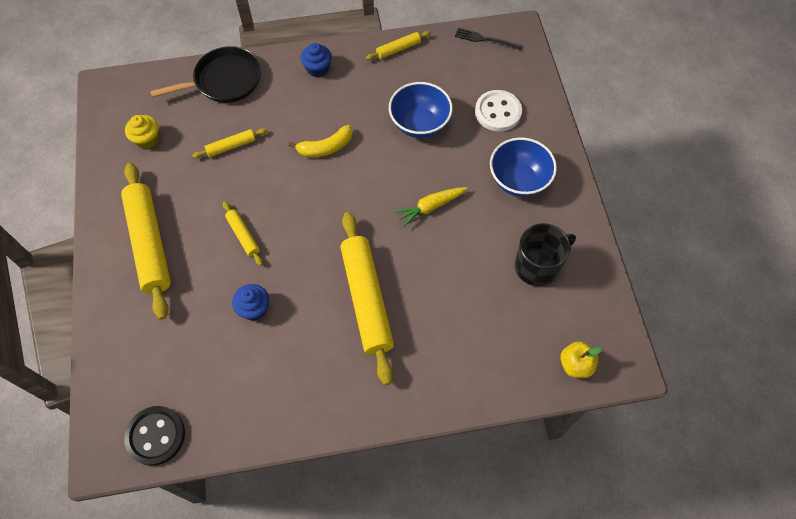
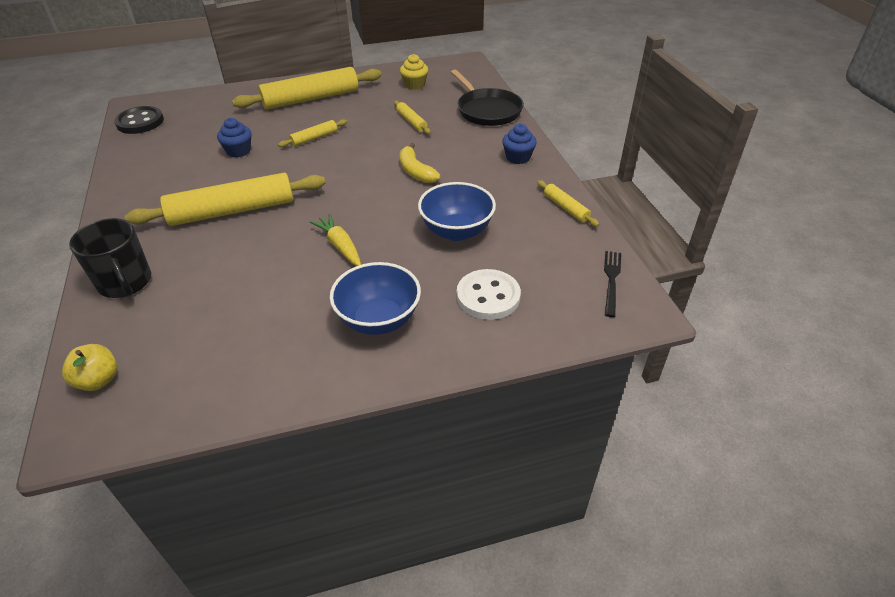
camera: 85 degrees right, 20 degrees down
(537, 266) = (247, 341): black mug -> black mug (125, 283)

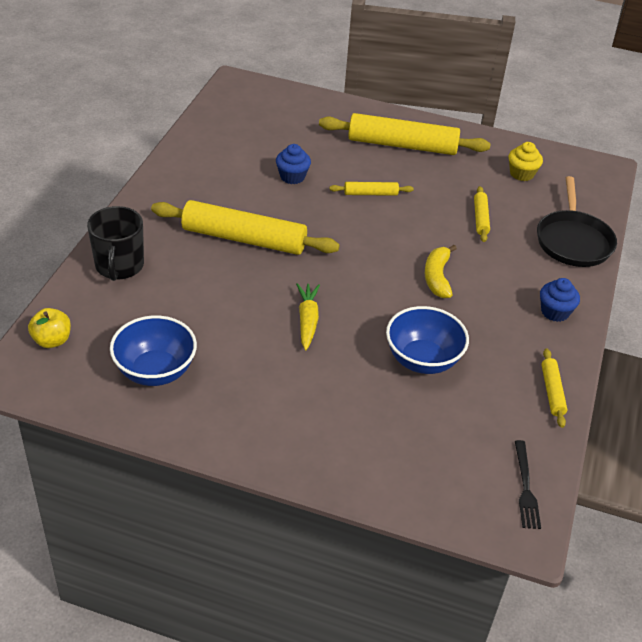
camera: 30 degrees right, 0 degrees up
(140, 122) = (230, 104): black button -> none
(378, 319) = (286, 406): blue bowl -> blue bowl (155, 371)
(488, 296) = (396, 438): white button -> none
(611, 280) = (525, 487): black fork -> black fork turned 135 degrees clockwise

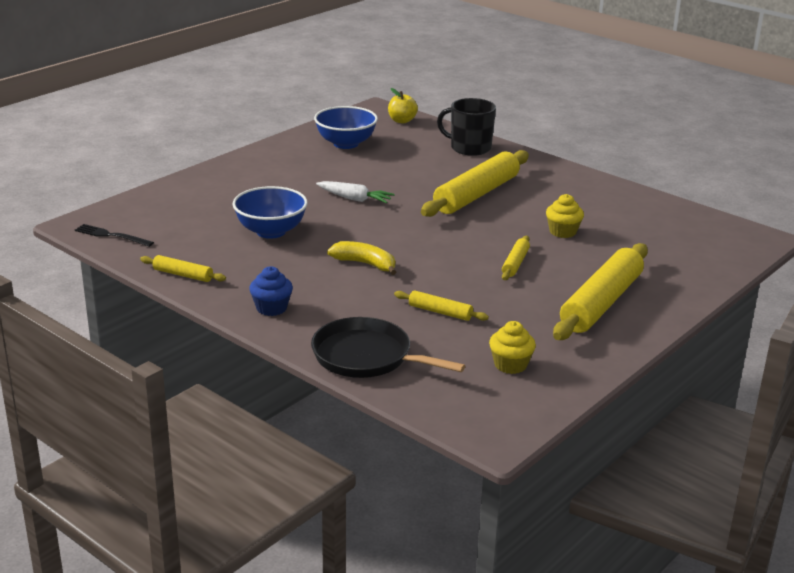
camera: 115 degrees right, 15 degrees down
(292, 177) = (563, 232): blue cupcake -> yellow cupcake
(307, 320) = (354, 199): yellow carrot -> white carrot

